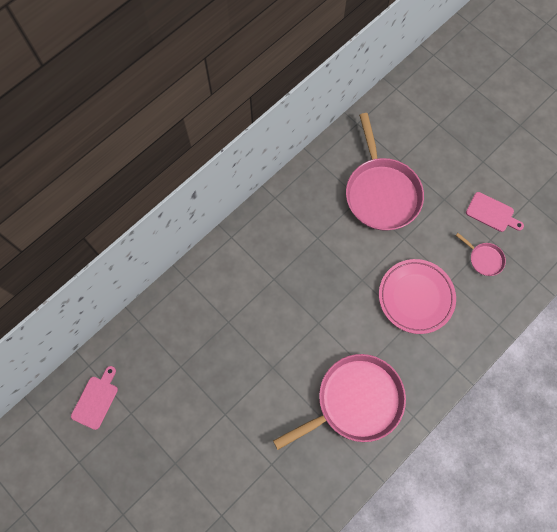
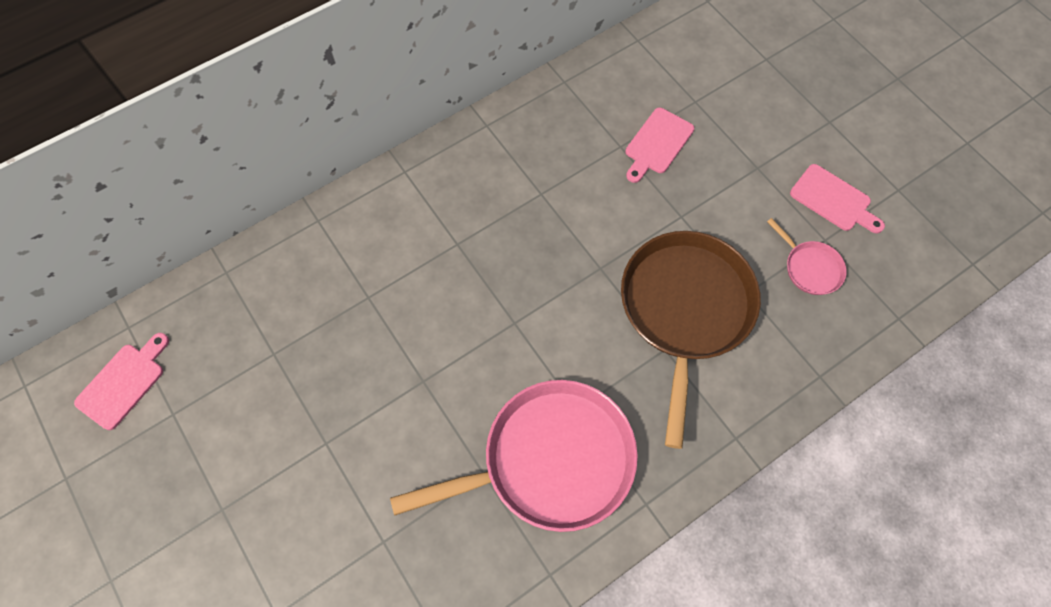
camera: 10 degrees right, 5 degrees down
(381, 193) = (657, 144): pink pan -> pink cutting board
(416, 297) = (685, 309): pink plate -> brown pan

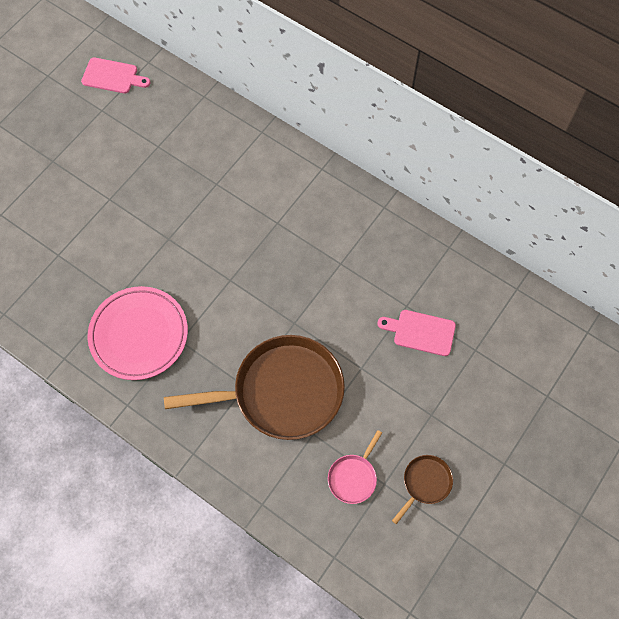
camera: 70 degrees right, 0 degrees up
(550, 460) = (139, 335): pink pan -> pink plate
(833, 200) = (425, 483): pink cutting board -> brown pan

